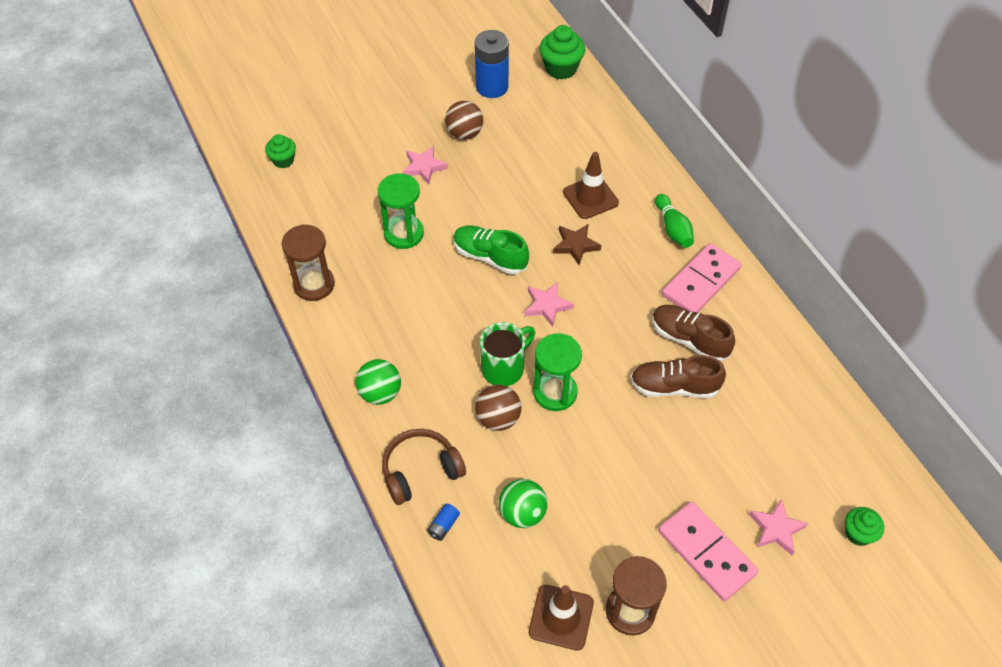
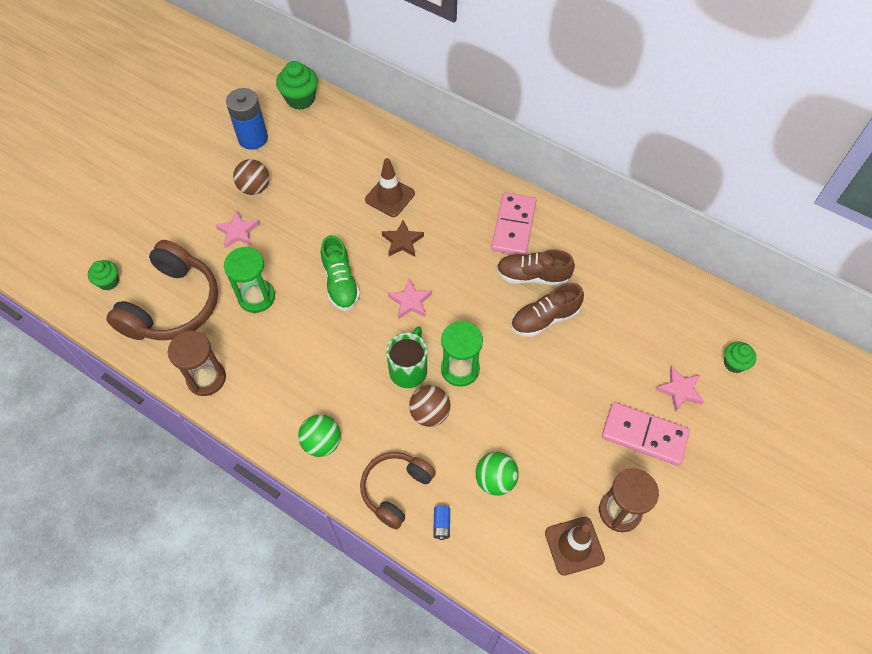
camera: 30 degrees left, 5 degrees up
(324, 206) = (172, 305): none -> brown headphones
(490, 257) = (340, 283): green shoe -> green shoe turned 105 degrees counterclockwise
(673, 229) = (467, 193): green bowling pin -> none

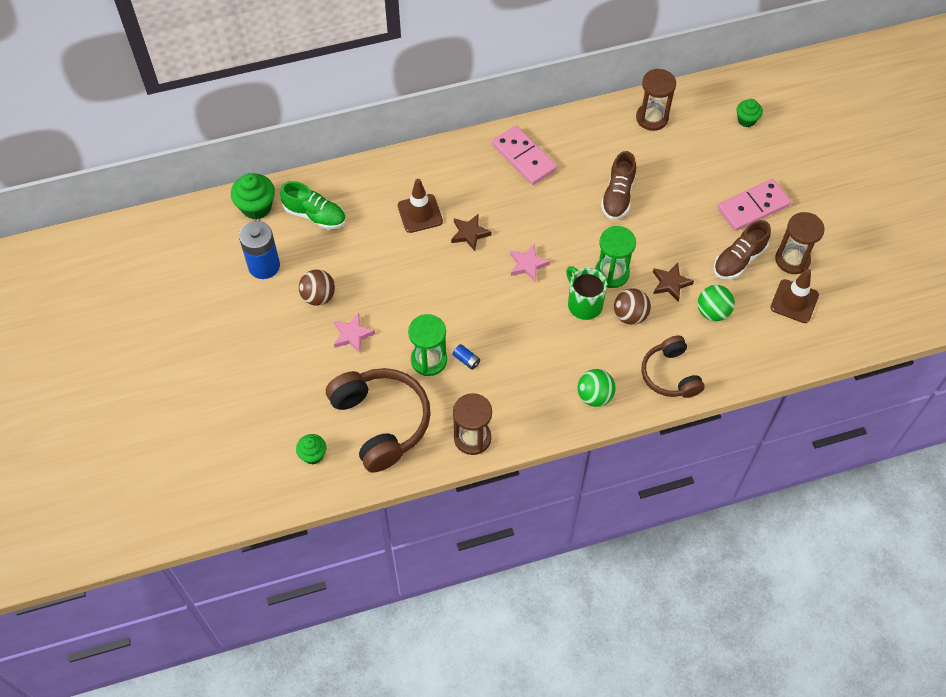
camera: 50 degrees left, 0 degrees up
(340, 283) = (469, 297): green shoe -> green shoe (315, 215)
(441, 524) = (718, 365): blue battery -> blue battery (466, 360)
(493, 423) = (670, 283): none -> brown star
(532, 276) = (577, 177): brown shoe -> brown shoe (739, 260)
(653, 288) = (652, 118): none -> brown hourglass
(680, 390) = (739, 163): pink star -> none

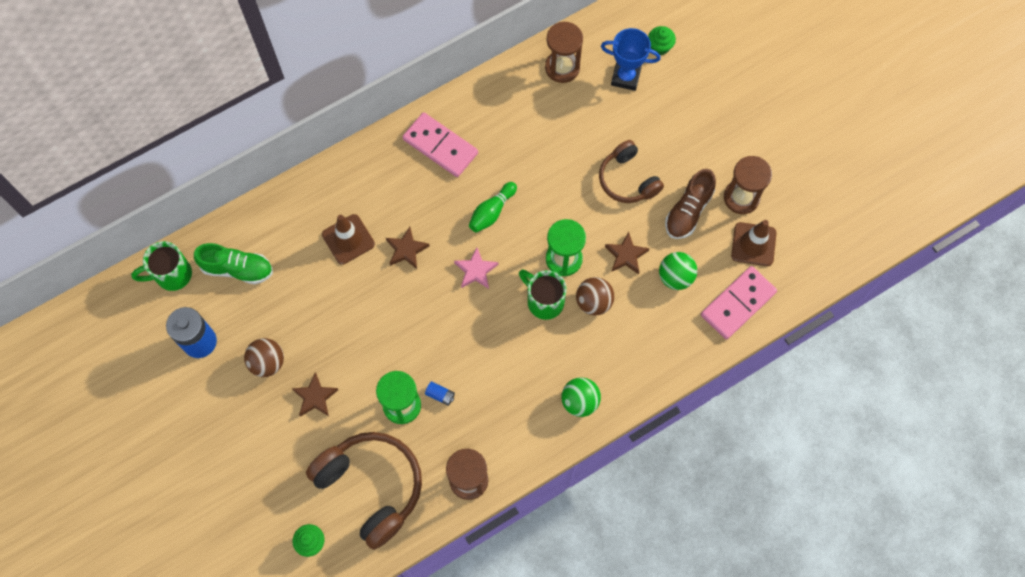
camera: 15 degrees left, 10 degrees up
(256, 207) = (172, 275): green cupcake -> green mug
(352, 335) = (315, 397): pink star -> brown star
(556, 220) = (492, 212): none -> green bowling pin
(618, 196) = (549, 168): brown shoe -> none
(670, 374) = (649, 358): brown headphones -> brown headphones (628, 179)
(708, 138) = (625, 77): none -> blue trophy
(753, 207) = (689, 147): pink domino -> pink domino (738, 304)

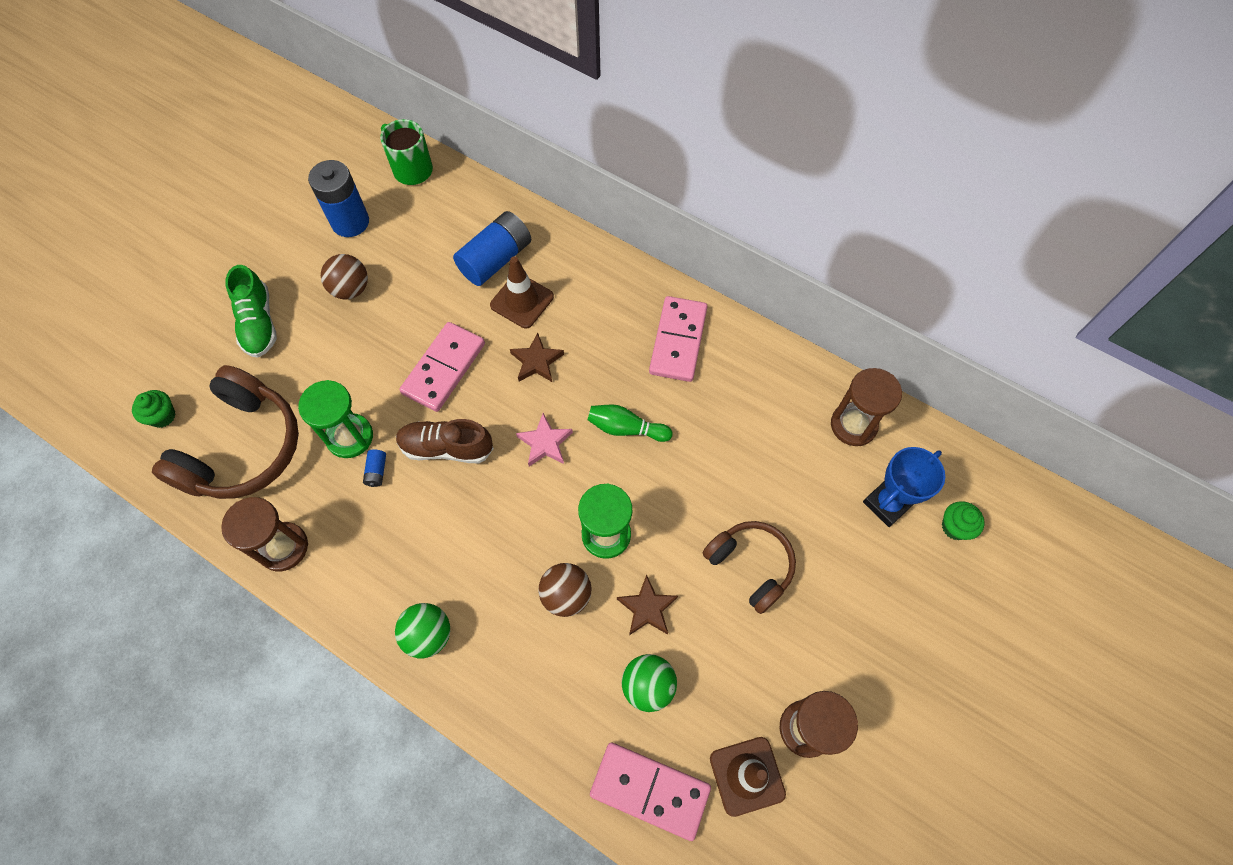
camera: 65 degrees right, 5 degrees down
(237, 269) = (442, 219): green shoe -> green shoe (259, 323)
(299, 243) = (496, 259): none -> blue battery
(315, 397) = (328, 349): brown star -> none
(378, 318) = (443, 368): none -> pink domino
(544, 301) = (541, 535): green mug -> none
(625, 77) = (887, 503): blue trophy -> blue trophy turned 60 degrees clockwise
(628, 179) = (750, 566): brown headphones -> brown headphones turned 105 degrees clockwise
(688, 211) = (748, 663): brown shoe -> brown shoe (446, 448)

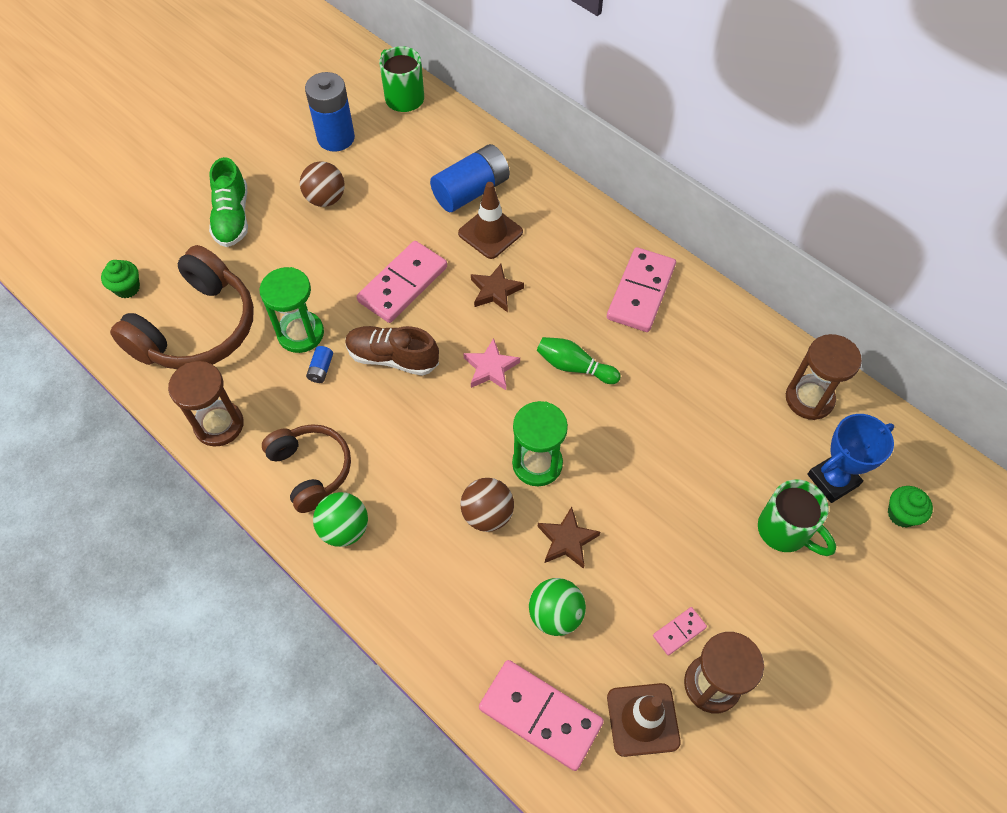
camera: 10 degrees right, 5 degrees down
(750, 566) = (680, 517): brown headphones -> brown headphones (311, 470)
(767, 681) = (679, 632): none -> pink domino
(850, 563) = (785, 531): none -> green mug

